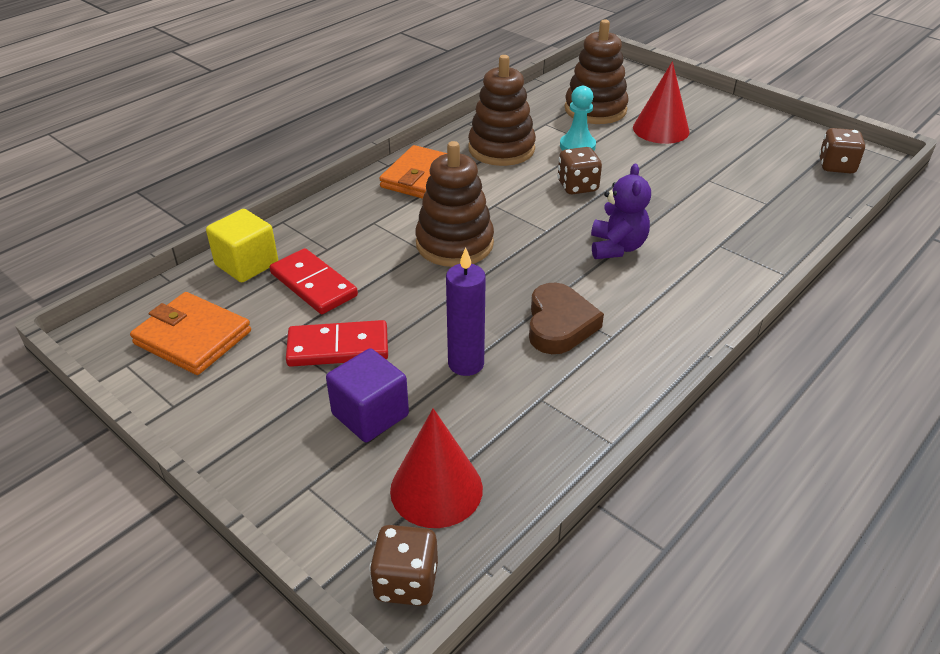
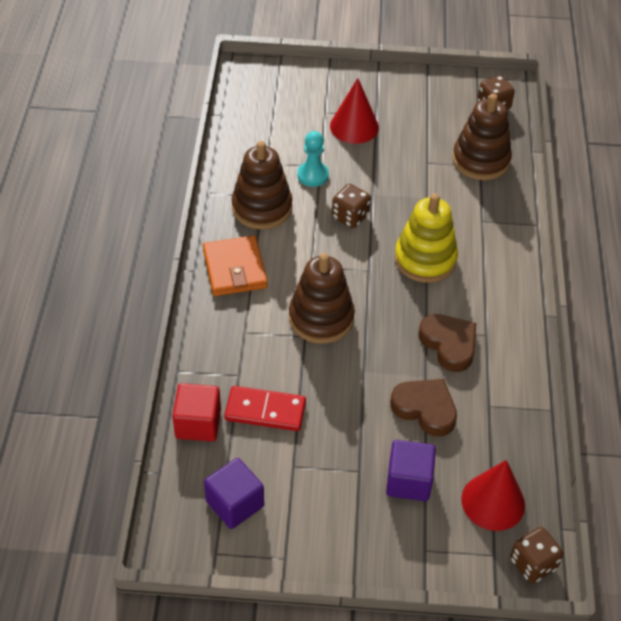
camera: 40 degrees left, 10 degrees up
(193, 337) = (235, 504): orange wallet -> purple cube
(247, 264) = (198, 423): yellow cube -> red cube
(338, 347) = (337, 448): red domino -> none
(466, 364) = (425, 409): purple candle -> brown heart
(595, 110) = (289, 128): brown stacking toy -> brown stacking toy (481, 160)
(617, 247) = (425, 259): purple teddy bear -> yellow stacking toy

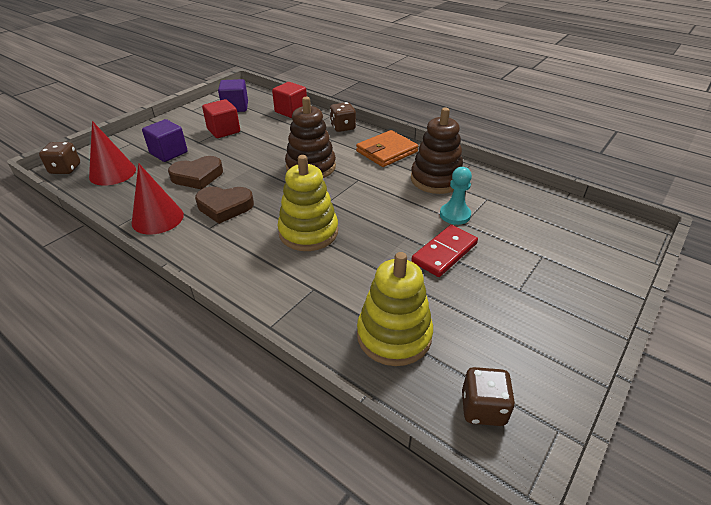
camera: 125 degrees right, 10 degrees down
(234, 269) = (386, 151): orange wallet -> orange wallet turned 60 degrees counterclockwise
(265, 410) = (272, 129): red domino -> red domino (444, 253)
(311, 464) = (223, 130): none -> red cube
(350, 217) = (390, 214): brown dice -> brown dice (343, 127)
(354, 126) = (508, 265): red cone -> red cone (157, 218)
(481, 160) = (394, 335): brown stacking toy -> yellow stacking toy

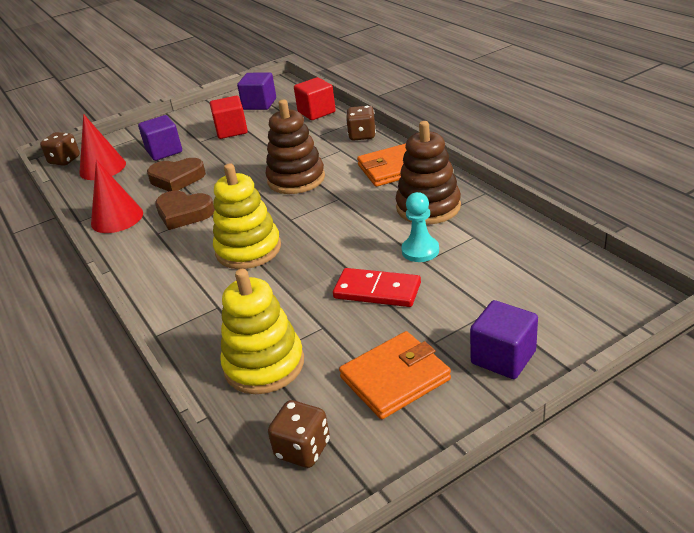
camera: 25 degrees right, 5 degrees down
(444, 253) = (377, 291): red domino -> red domino turned 45 degrees clockwise
(512, 326) = (395, 378): none -> orange wallet
(579, 292) = (503, 357): none -> purple cube

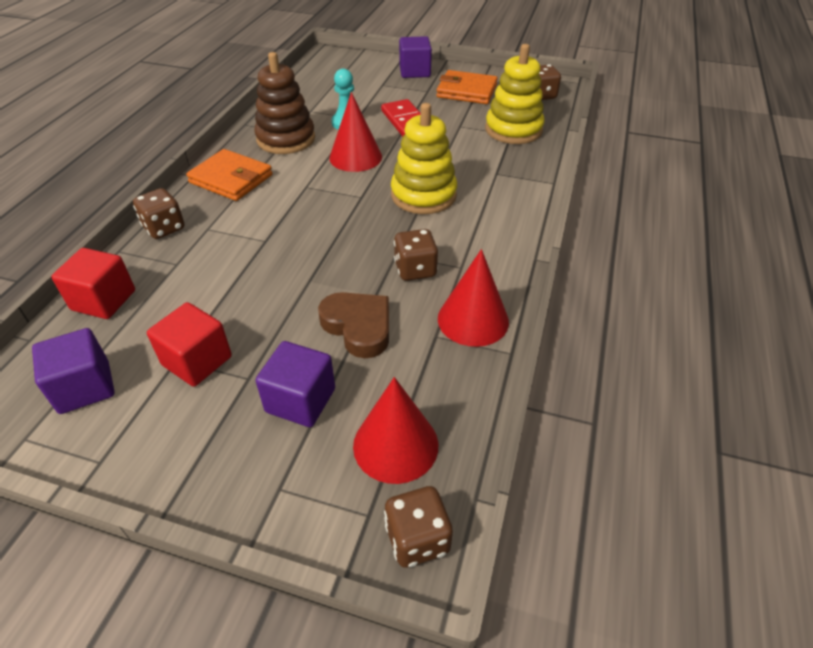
camera: 135 degrees left, 10 degrees up
(184, 213) = (415, 270): brown heart -> brown dice
(296, 179) = (291, 228): brown stacking toy -> none
(350, 235) = (355, 157): none -> red cone

